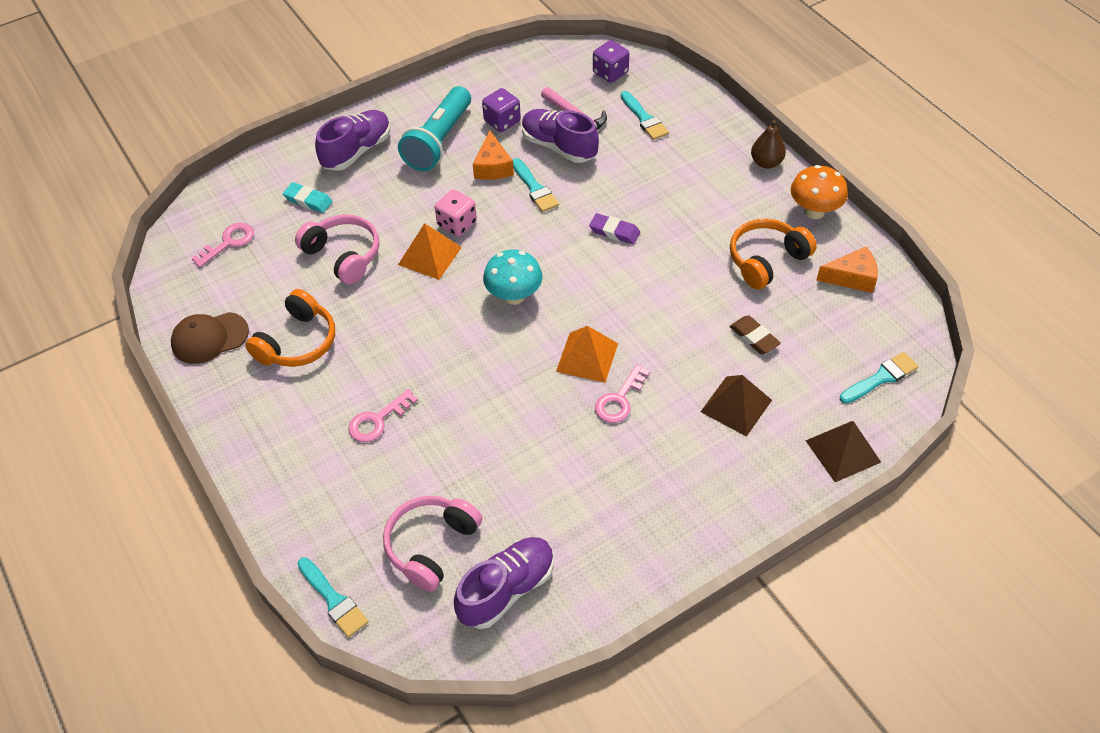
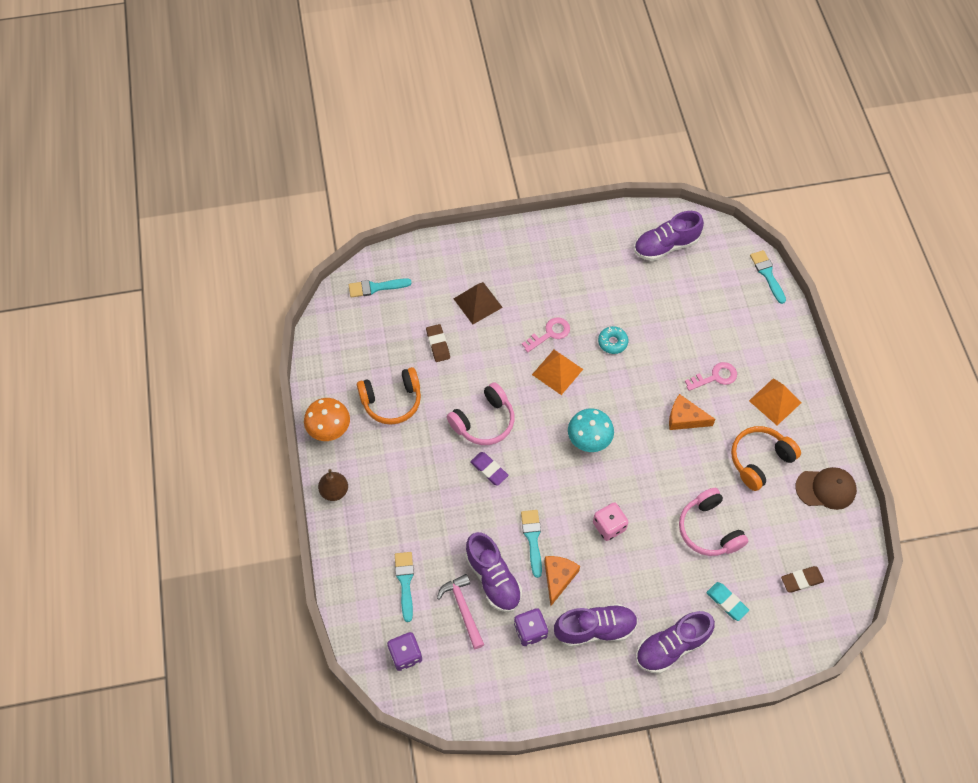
camera: 160 degrees left, 10 degrees up
(229, 242) = (801, 580): pink key -> brown eraser
(429, 256) = (640, 502): orange pyramid -> orange pyramid (775, 401)
(431, 546) = (702, 284): pink headphones -> pink headphones (484, 421)
(438, 141) = (595, 629): turquoise flashlight -> purple shoe
(531, 417) = (612, 342): none -> turquoise donut
(842, 451) = (431, 253): brown pyramid -> none
(852, 277) = (342, 364): orange cheese -> orange cheese (684, 418)

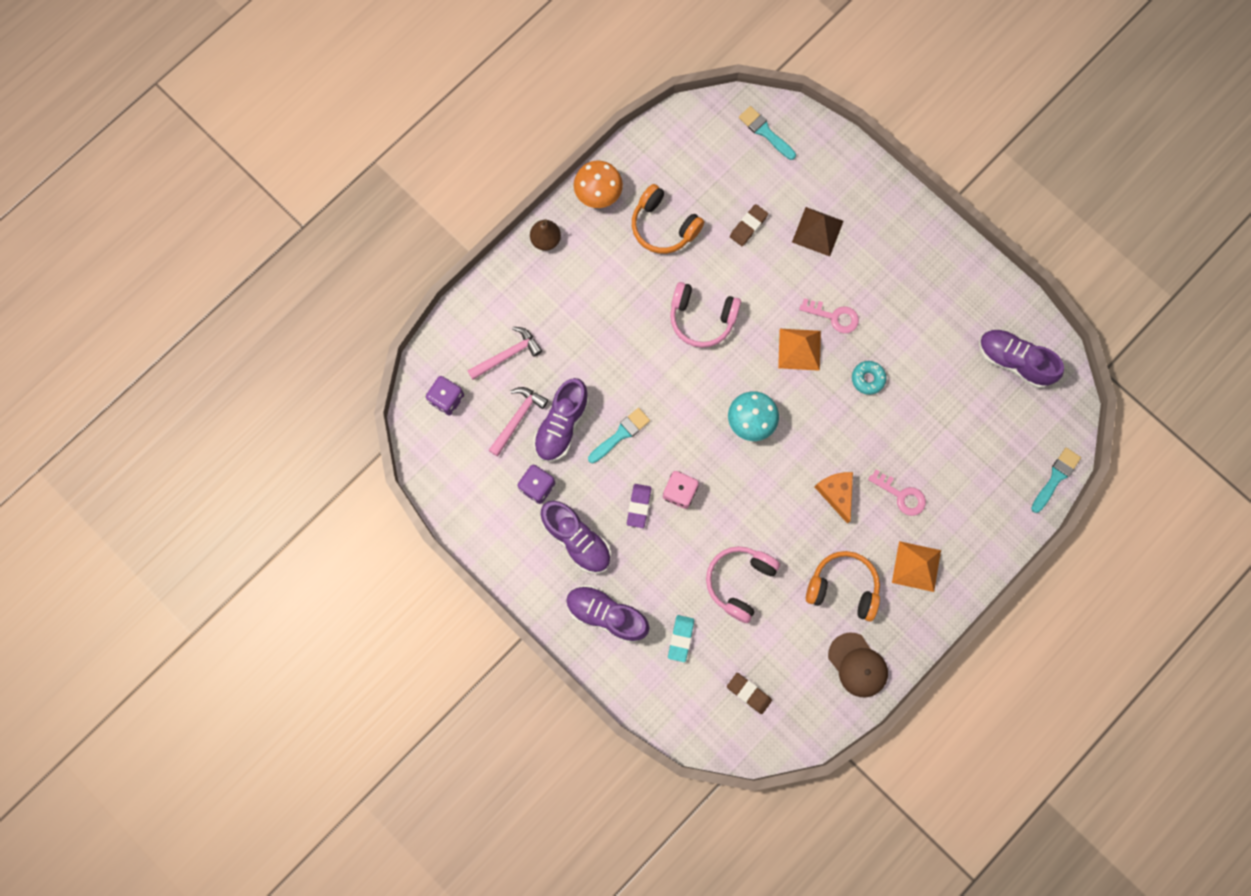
camera: 55 degrees right, 15 degrees up
(405, 582) = (507, 355): turquoise brush -> pink hammer
(489, 469) = (658, 354): purple eraser -> purple eraser (639, 506)
(558, 578) = (600, 479): orange cheese -> none

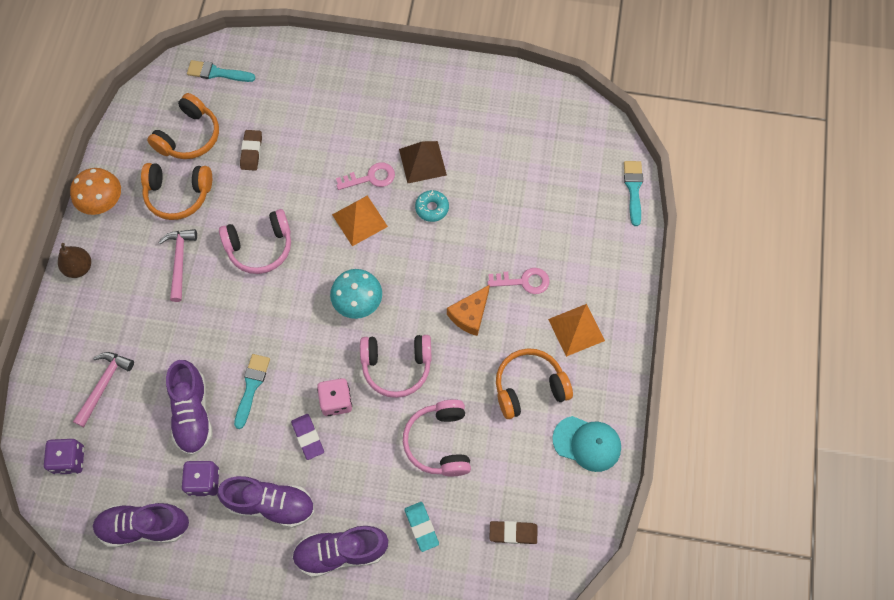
camera: 35 degrees left, 10 degrees down
(518, 418) = (148, 434): pink hammer -> pink hammer (180, 261)
(705, 178) = (189, 136): none -> orange headphones
(746, 496) = (396, 366): none -> pink headphones
(817, 231) = (312, 121): brown pyramid -> brown pyramid (422, 162)
(836, 493) = (470, 315): orange cheese -> orange cheese turned 90 degrees counterclockwise
(857, 665) = (587, 443): brown cap -> turquoise cap
(1013, 361) = (537, 123): purple shoe -> purple shoe (144, 527)

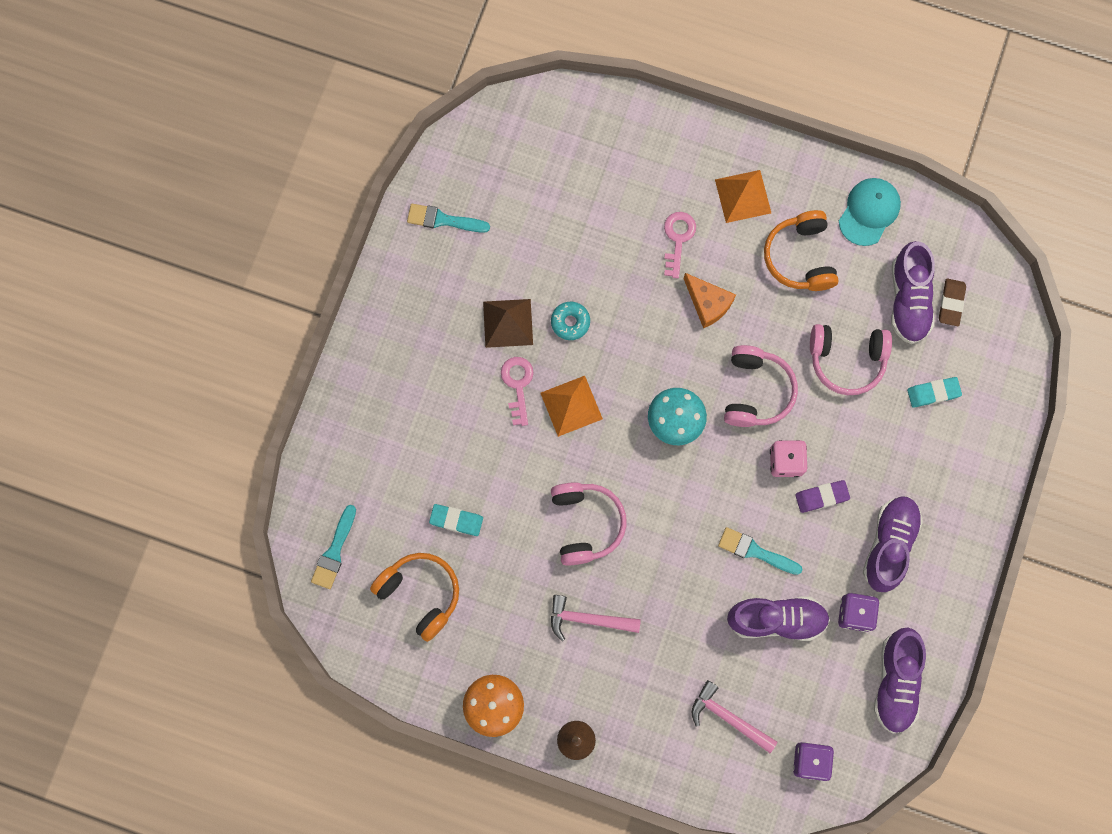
camera: 80 degrees left, 10 degrees up
(178, 195) = (499, 614): orange headphones -> none
(251, 152) = (456, 520): brown eraser -> turquoise eraser
(341, 552) = (948, 478): purple shoe -> purple shoe (908, 300)
(633, 189) = (586, 99): turquoise brush -> turquoise brush (443, 220)

